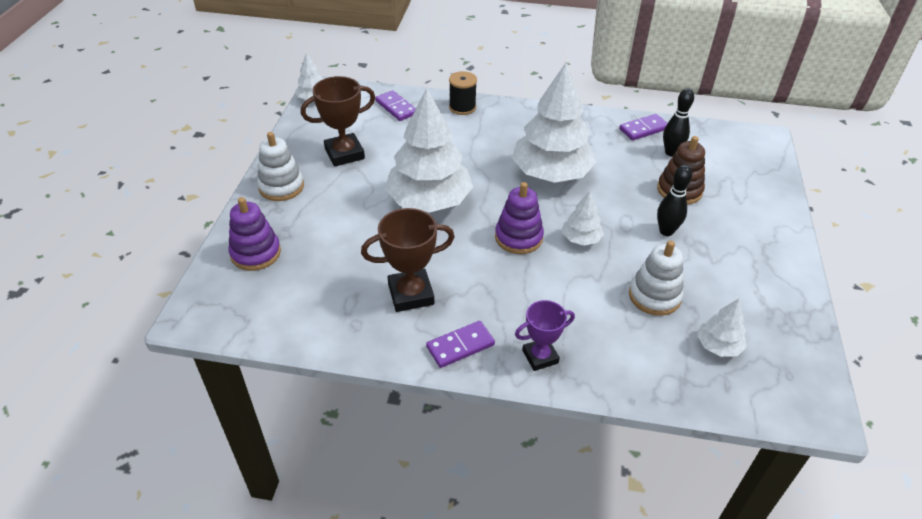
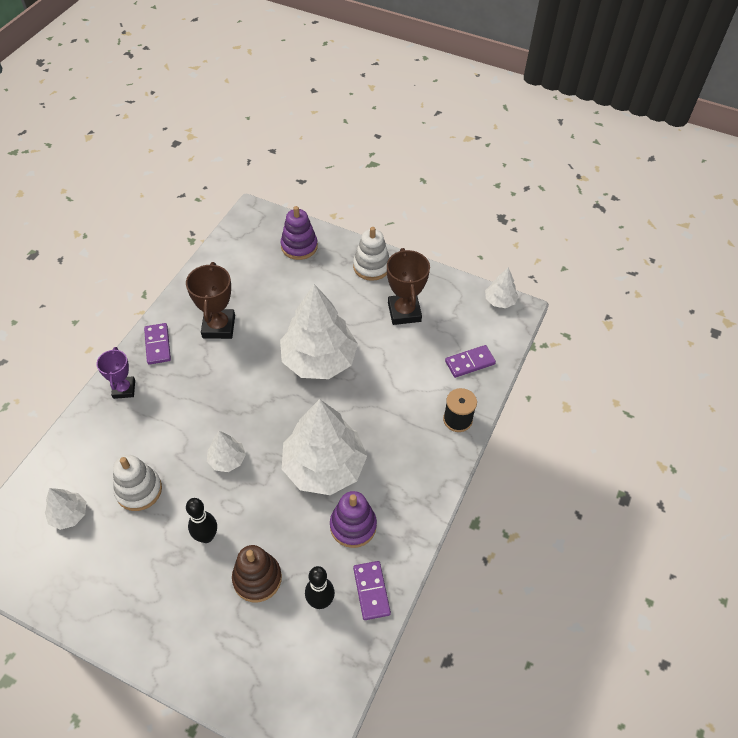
camera: 105 degrees right, 10 degrees up
(518, 237) = (248, 412): purple stacking toy -> purple stacking toy (353, 526)

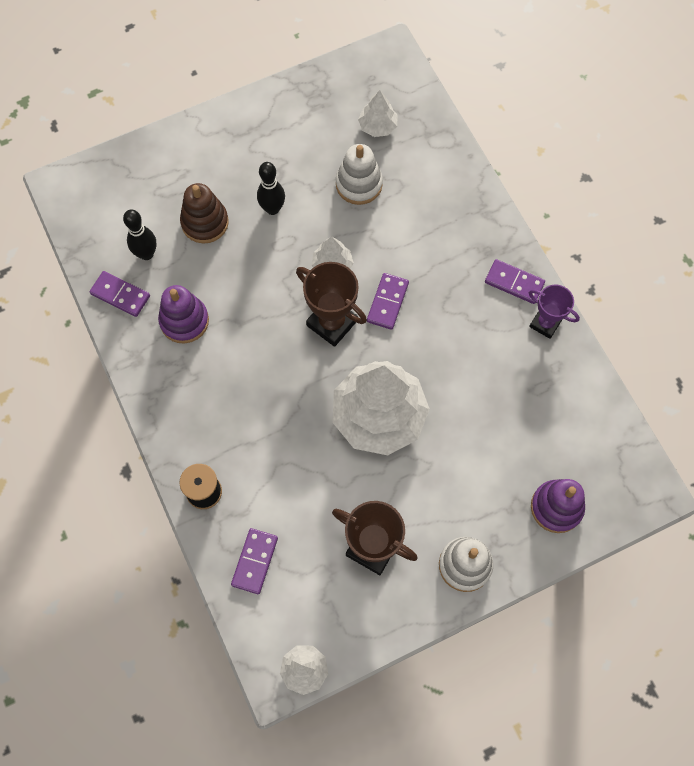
camera: 130 degrees right, 15 degrees up
(124, 389) = (480, 227): purple trophy -> purple trophy (545, 323)
(219, 327) = (496, 350): brown trophy -> brown trophy (332, 323)
(230, 406) = (387, 302): none -> purple domino
(324, 466) = (258, 337): white tree -> none

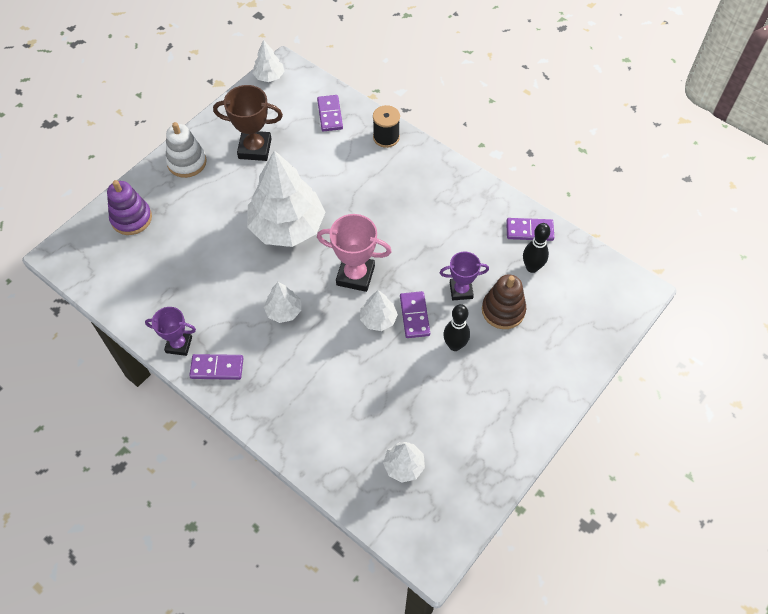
camera: 155 degrees right, 10 degrees down
(184, 321) = (469, 232): purple stacking toy -> none
(233, 260) = (461, 290): none -> purple trophy
(332, 323) = (355, 275): brown trophy -> pink trophy
(359, 184) = (392, 399): white stacking toy -> none
(387, 302) = (318, 309): purple domino -> purple domino (414, 316)
(424, 315) = (284, 311): none -> white tree

